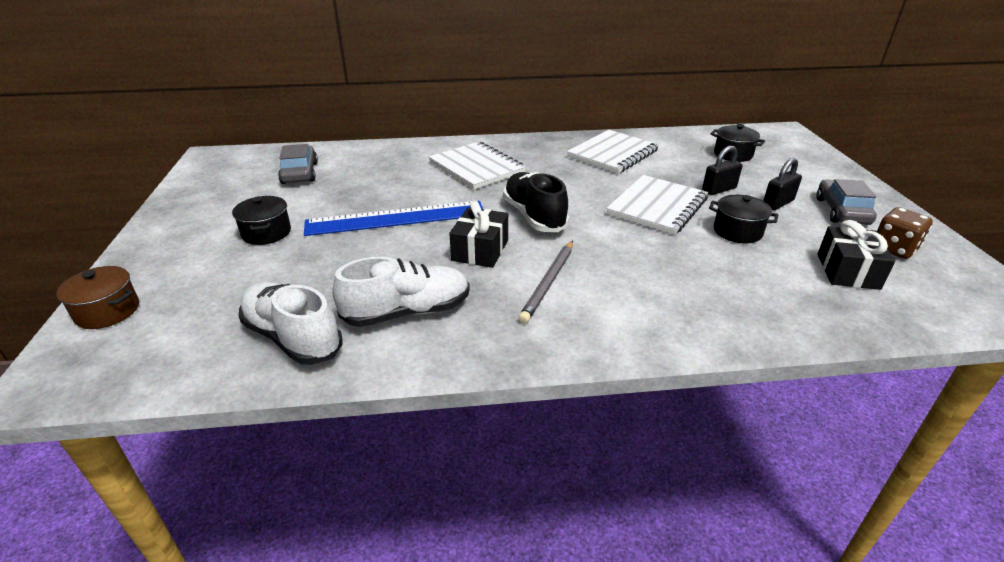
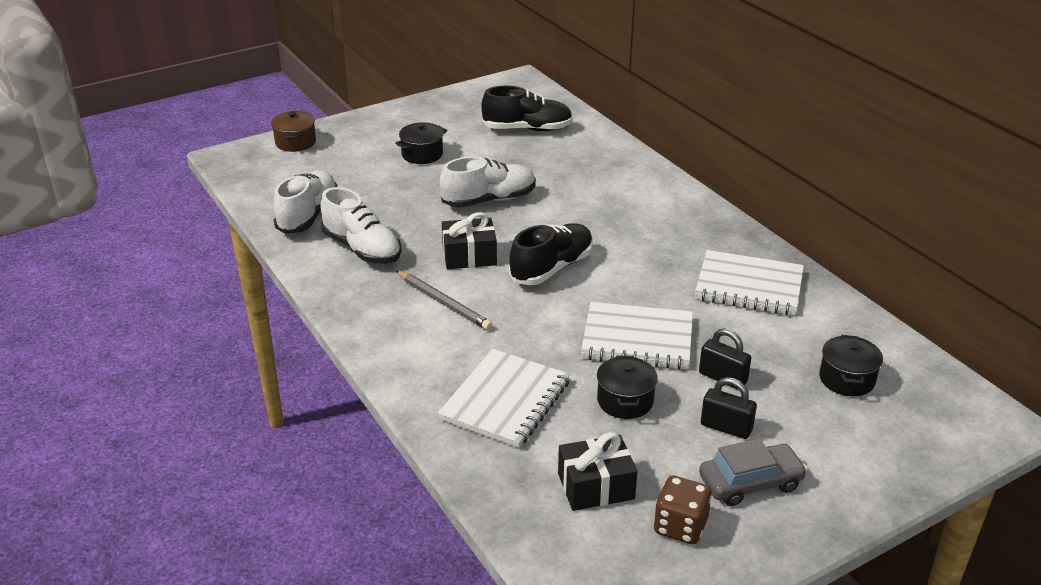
camera: 65 degrees right, 0 degrees up
(300, 173) = (527, 129): grey car -> black shoe
(396, 218) = (489, 200): blue ruler -> white shoe
(476, 167) = (624, 210): white notebook -> white notebook (505, 400)
(549, 282) = (444, 302): grey pencil -> grey pencil turned 135 degrees counterclockwise

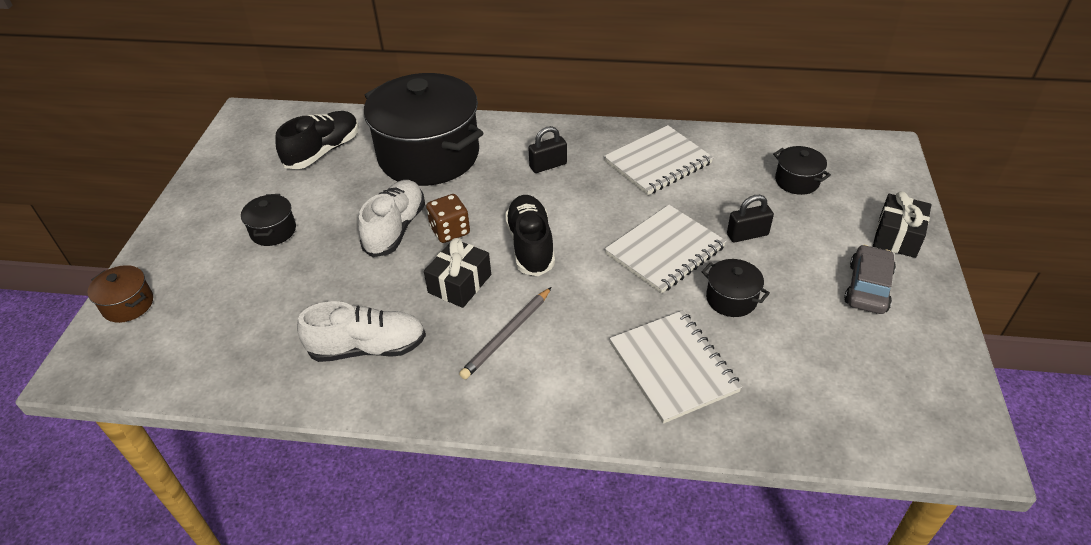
camera: 50 degrees left, 10 degrees up
(308, 215) = (266, 359): white shoe -> none
(444, 302) = (507, 335): grey pencil -> grey pencil turned 135 degrees clockwise
(588, 173) = (429, 155): none -> black pot
(596, 486) = (815, 371): black gift -> black gift (897, 236)
(680, 526) = (889, 349): brown dice -> brown dice (450, 231)
(726, 427) = (802, 265): black padlock -> black padlock (548, 165)

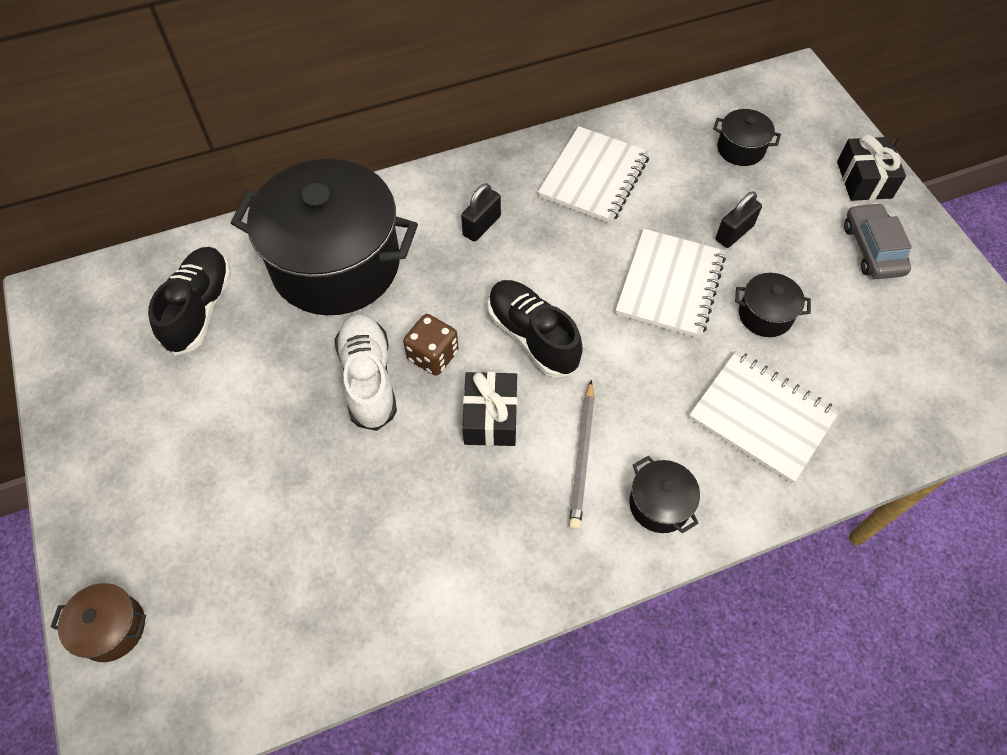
camera: 30 degrees left, 15 degrees up
(273, 231) = (221, 445): black pot -> black pot (659, 504)
(368, 348) = (448, 542): white shoe -> none

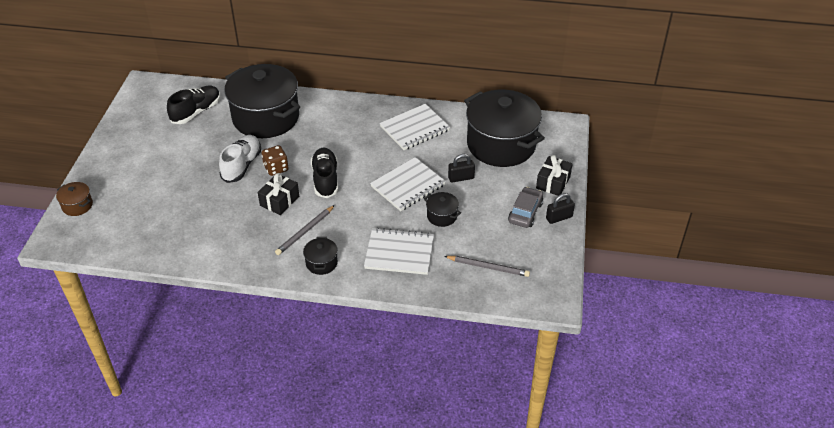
camera: 30 degrees right, 15 degrees down
(481, 225) = (343, 128): black padlock -> black padlock (559, 218)
(740, 149) = (501, 145): black pot -> black pot, size x2.45
(761, 417) = (399, 253): white notebook -> white notebook turned 60 degrees counterclockwise
(906, 372) = (488, 267): none -> grey pencil

